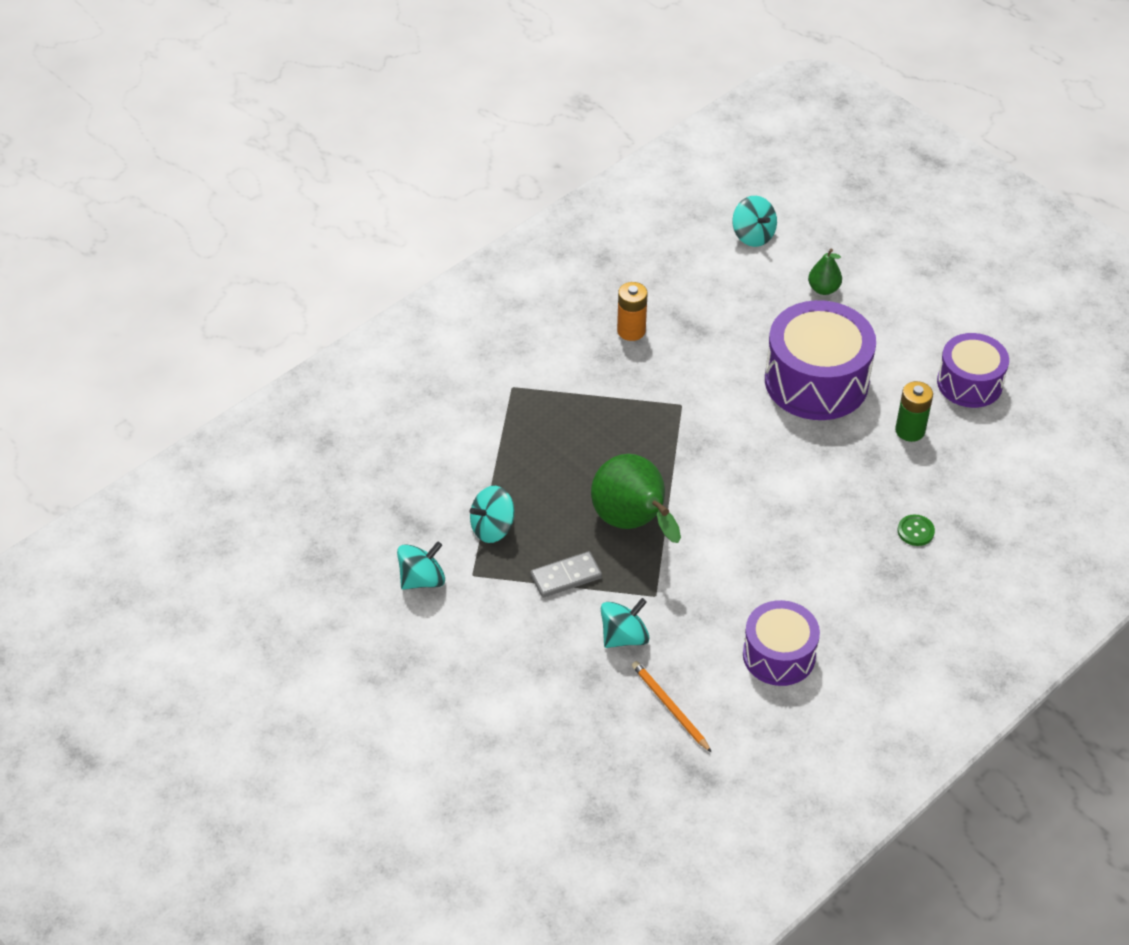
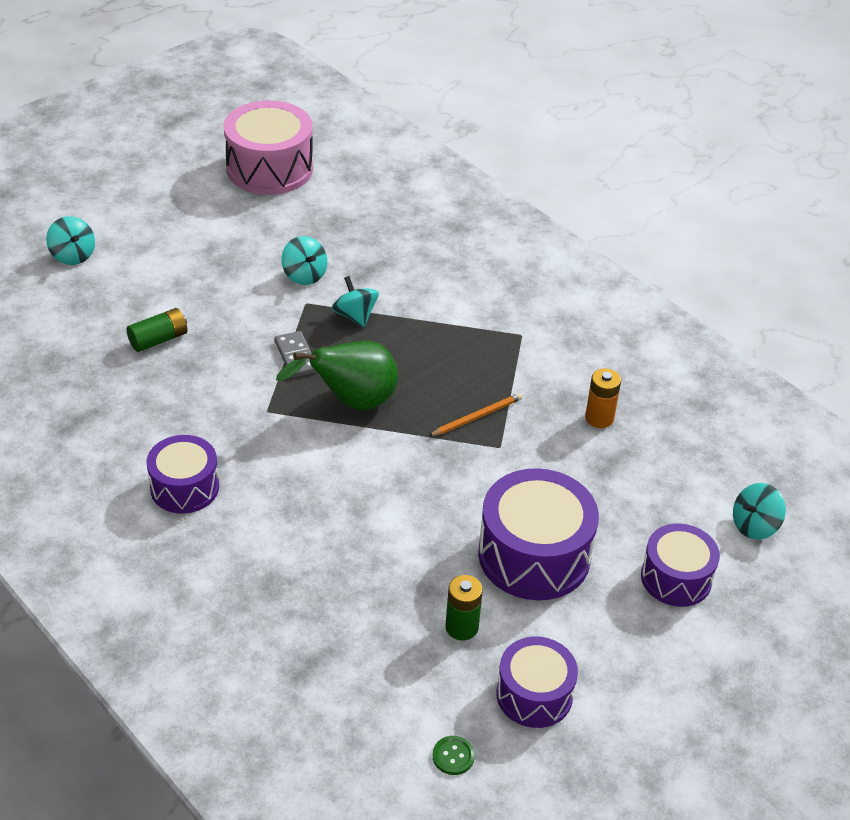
camera: 90 degrees right, 5 degrees down
(202, 633) = (269, 168): none -> pink drum
(549, 710) = (159, 339): none -> green battery
(624, 637) = (225, 388): turquoise spinning top -> turquoise spinning top (73, 255)
(670, 707) = (145, 410): orange pencil -> orange pencil (477, 417)
(823, 289) = (676, 578): green pear -> purple drum
(915, 531) = (320, 612): green button -> green button (453, 756)

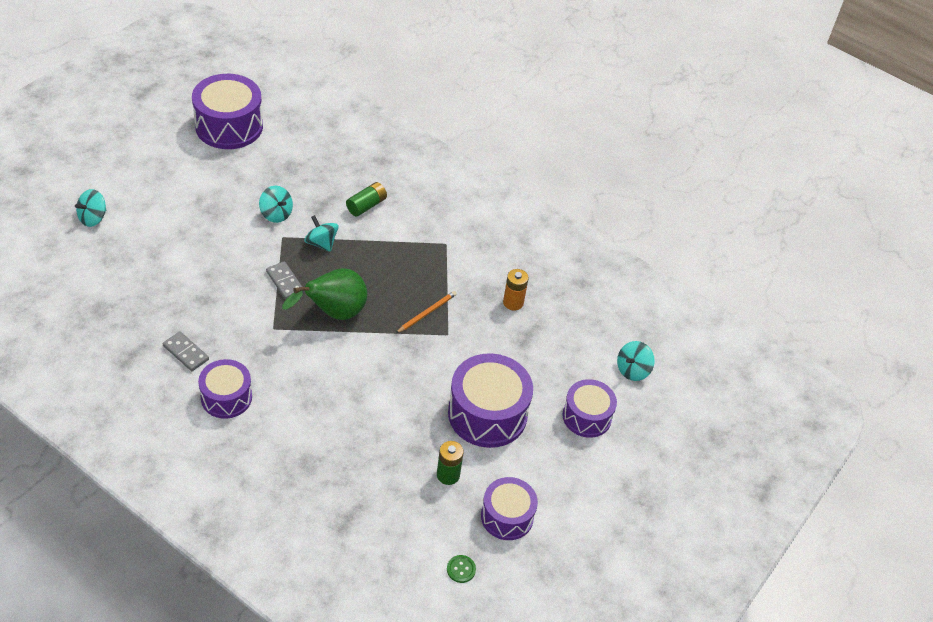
camera: 15 degrees left, 5 degrees up
(73, 255) = (93, 218): turquoise spinning top -> turquoise spinning top turned 90 degrees clockwise
(146, 426) = (186, 353): none -> grey domino
(159, 339) = (178, 281): green battery -> green battery (366, 205)
(269, 168) = (229, 126): pink drum -> purple drum

